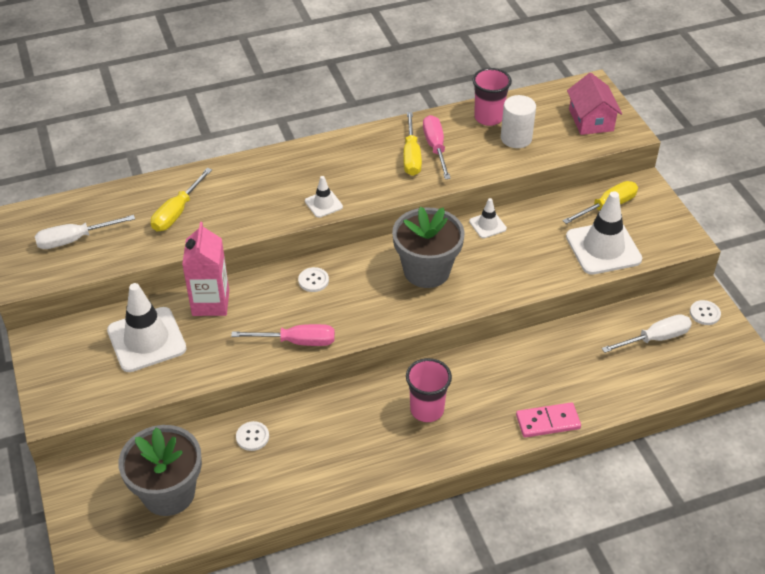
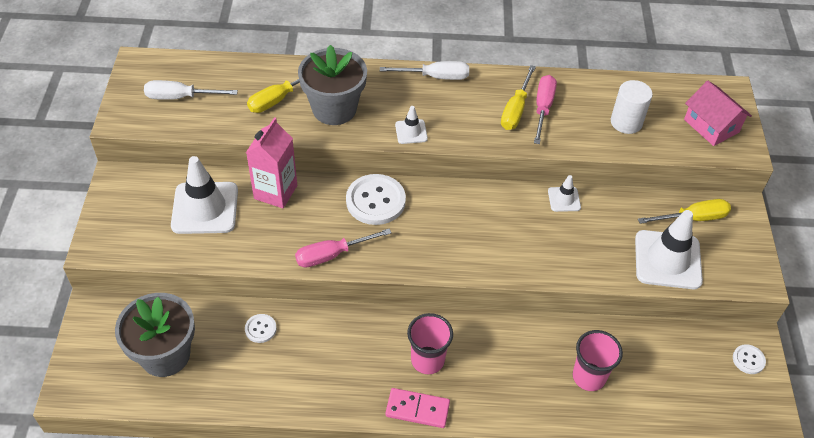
camera: 20 degrees right, 5 degrees up
(297, 341) = (332, 255): pink screwdriver -> pink screwdriver turned 135 degrees clockwise
(313, 280) = (375, 201): white button -> white button, size x2.01
(426, 271) = (484, 226): grey flower pot -> grey flower pot (334, 109)
(488, 118) = (609, 93): pink cup -> pink cup (589, 377)
(548, 422) = (536, 415): pink domino -> pink domino (417, 409)
(591, 120) = (711, 126): pink house -> pink house turned 45 degrees counterclockwise
(655, 338) = (684, 368): white screwdriver -> white screwdriver (435, 77)

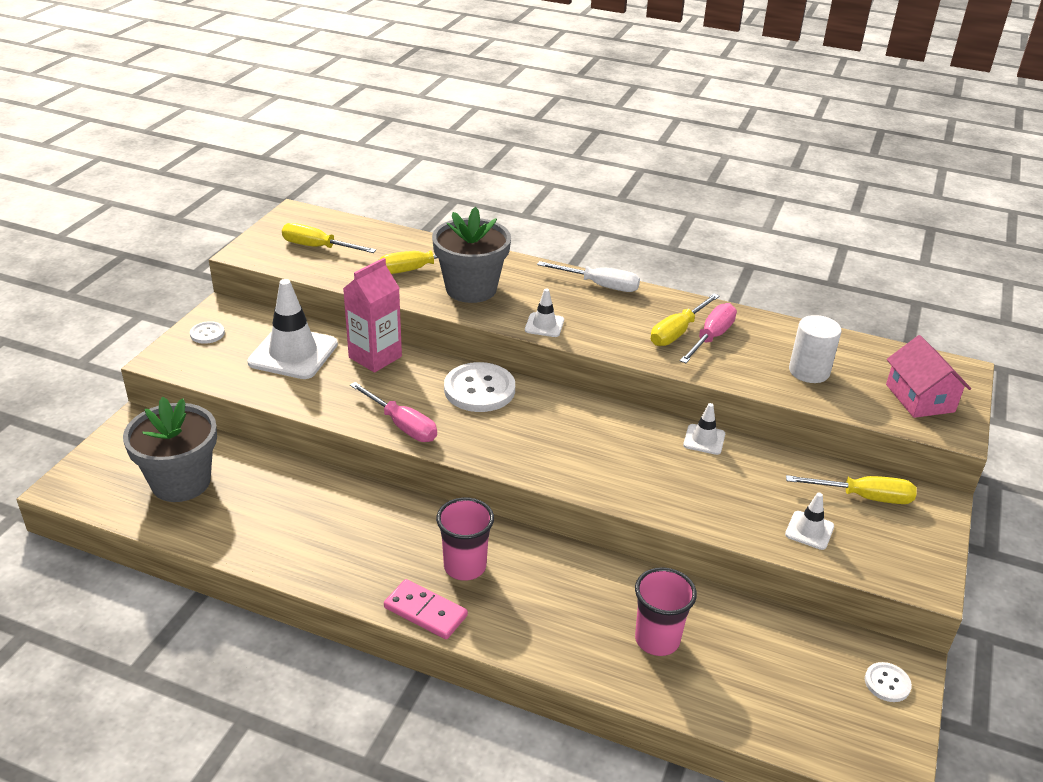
camera: 20 degrees right, 15 degrees down
(180, 97) = (318, 247): white screwdriver -> yellow screwdriver
(260, 329) = (295, 486): white button -> white button (207, 334)
(332, 255) = (402, 425): pink screwdriver -> pink screwdriver turned 135 degrees counterclockwise
(667, 260) = (809, 530): white traffic cone -> white traffic cone, size x0.49

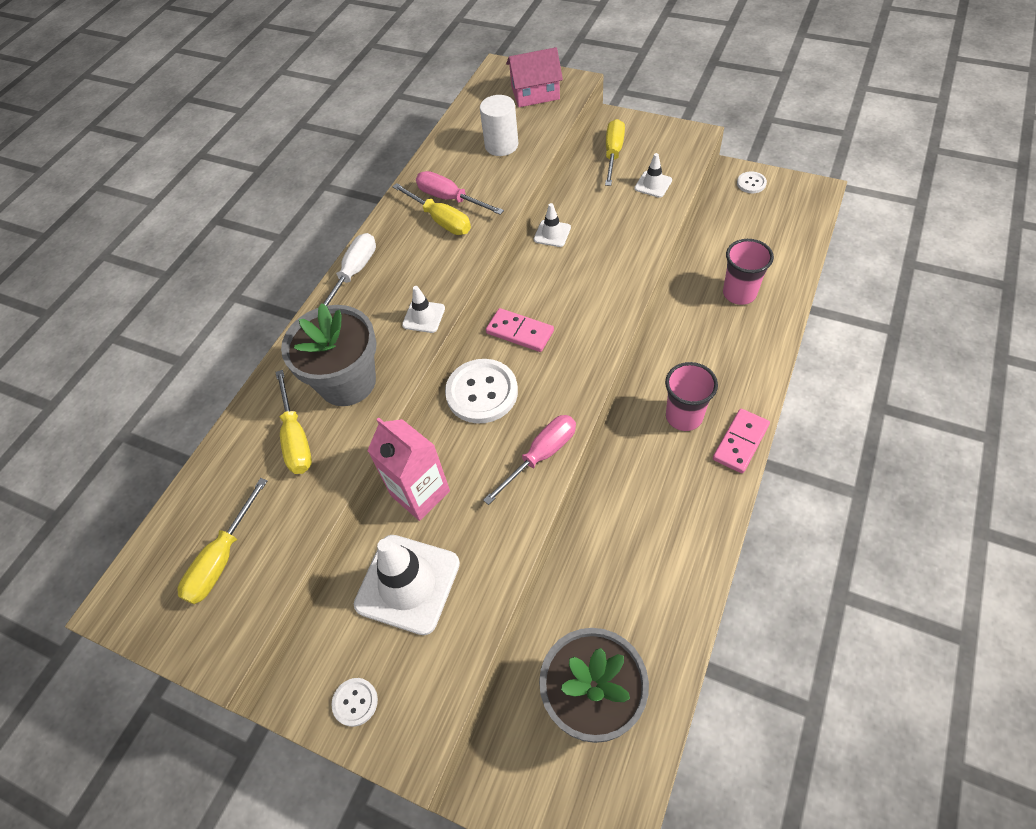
camera: 80 degrees left, 20 degrees up
(555, 414) = (519, 332): none -> pink domino

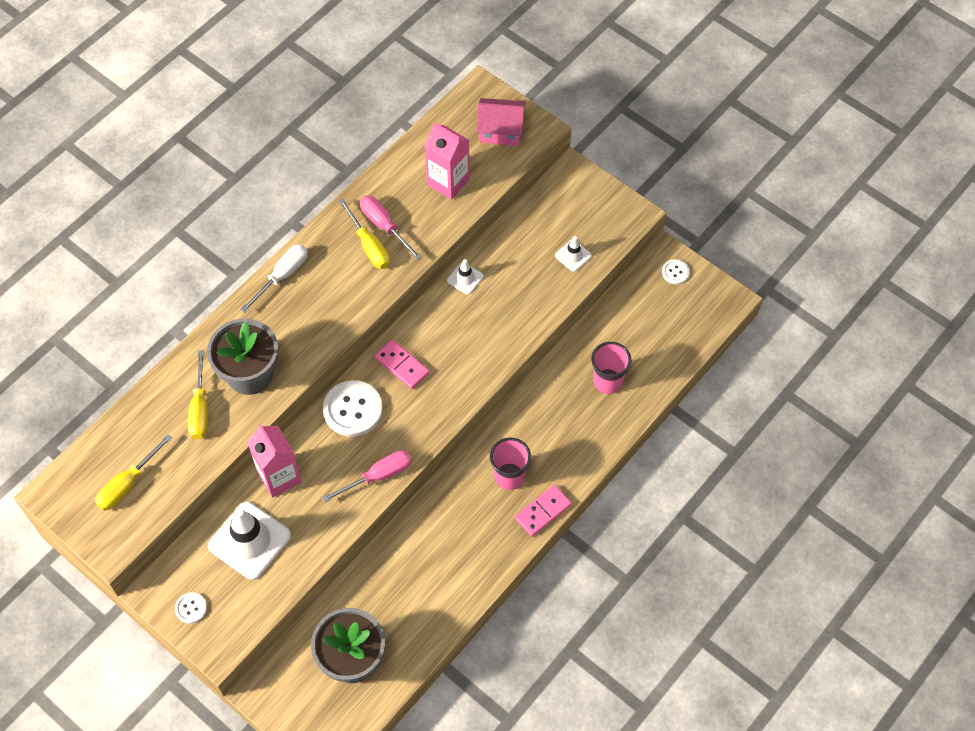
camera: 10 degrees right, 5 degrees up
(423, 317) = (325, 335): white traffic cone -> none
(501, 145) = (448, 182): white cylinder -> pink carton
(613, 153) = (553, 209): yellow screwdriver -> none

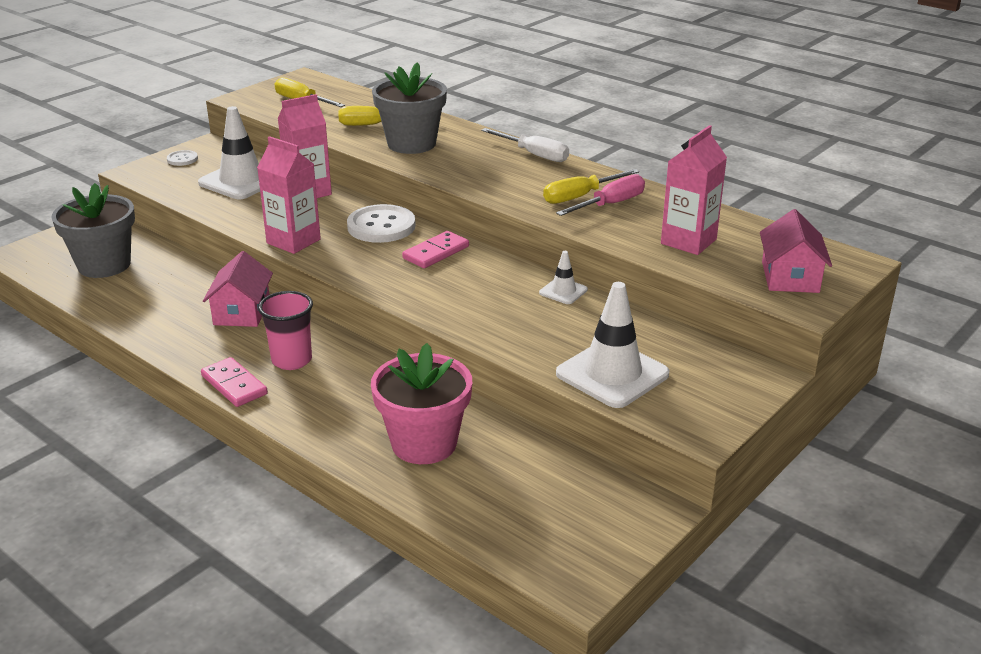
camera: 90 degrees right, 30 degrees down
(378, 476) = (293, 241): pink screwdriver -> pink carton
(438, 525) = (242, 312): none -> pink house
(573, 256) = (612, 374): white traffic cone -> white traffic cone, size x2.04
(607, 381) = (424, 443): pink cup -> pink flower pot
(675, 272) = (626, 520): white button -> none

